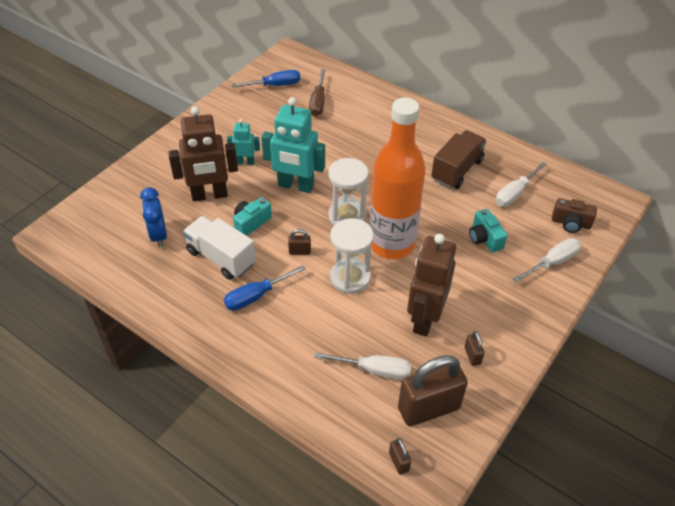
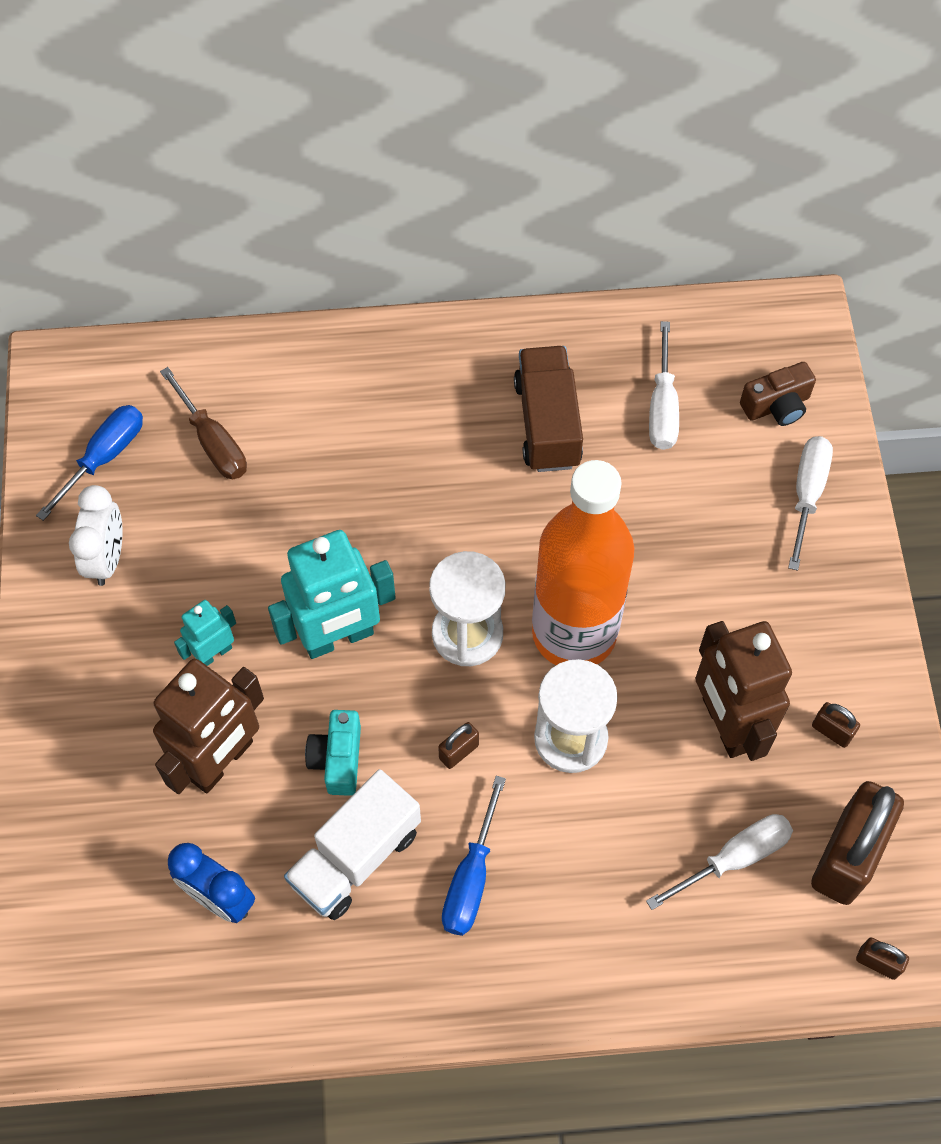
camera: 40 degrees left, 15 degrees up
(221, 258) = (355, 857): white truck -> white truck turned 45 degrees counterclockwise
(242, 113) = (107, 558): none -> white clock
(484, 238) = (689, 522): turquoise camera -> none

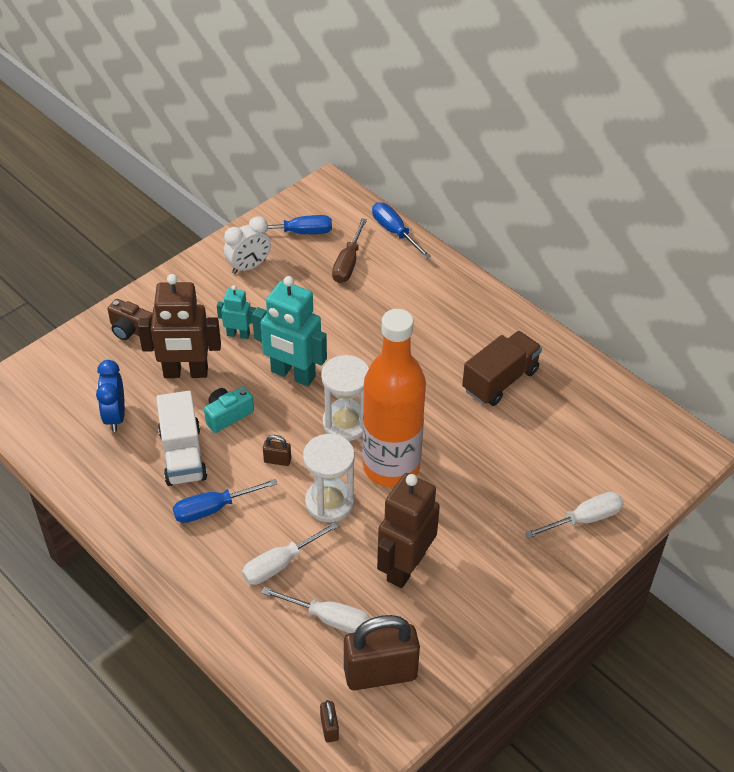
camera: 50 degrees right, 15 degrees down
(211, 352) = (395, 232): none -> blue screwdriver
(355, 857) = (183, 455): white truck -> white truck turned 105 degrees counterclockwise
(662, 406) = (565, 421): white screwdriver -> white screwdriver (280, 564)
(777, 406) = (624, 471): brown camera -> brown camera (131, 330)
(831, 731) = (449, 620): brown padlock -> none

